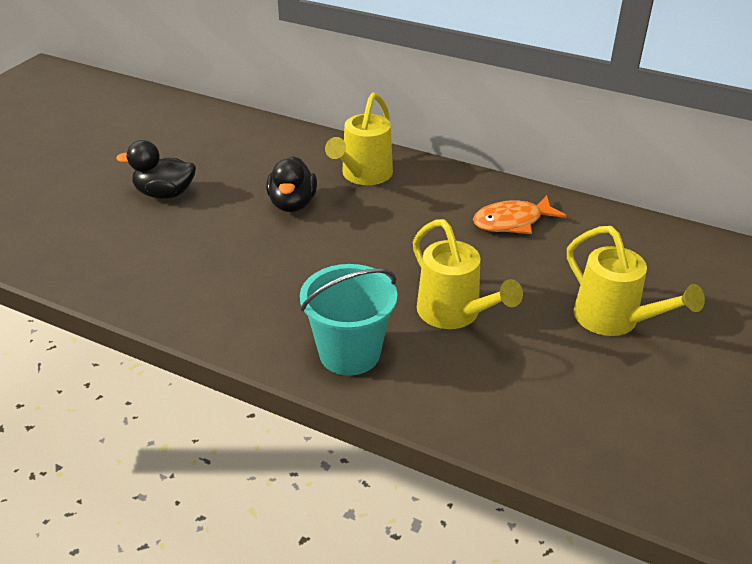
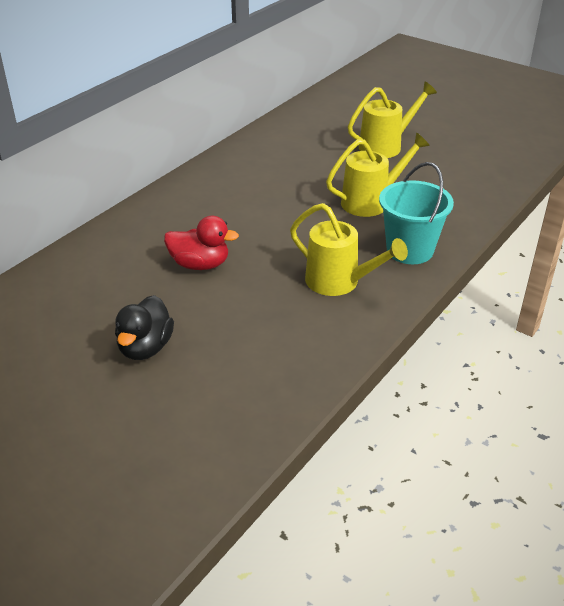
camera: 80 degrees left, 0 degrees up
(292, 204) = (200, 264): black duck -> red duck
(363, 176) = (169, 222): yellow watering can -> yellow watering can (339, 282)
(512, 222) = (266, 163): orange fish -> none

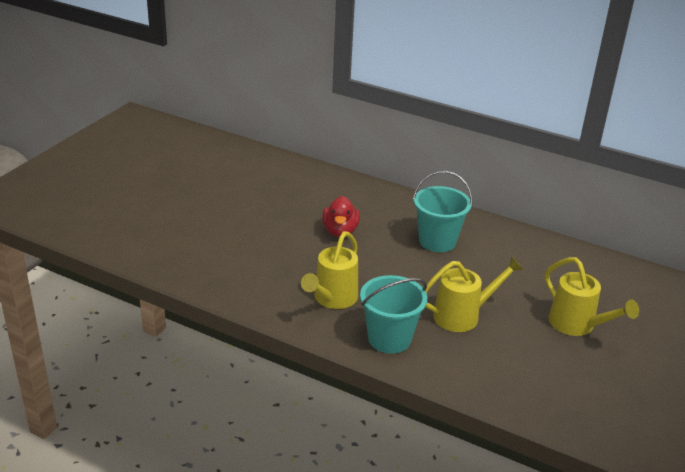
camera: 80 degrees right, 5 degrees down
(145, 348) = (244, 219): black duck -> none
(237, 199) = (437, 241): none -> turquoise bucket
(371, 201) = (463, 316): yellow watering can -> yellow watering can turned 75 degrees counterclockwise

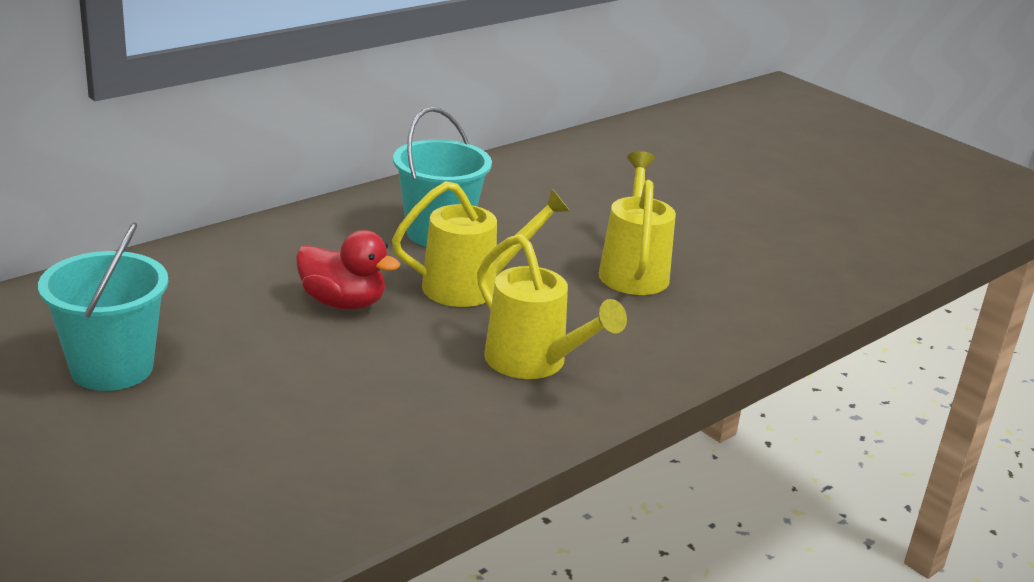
camera: 70 degrees left, 5 degrees down
(389, 339) = (660, 342): turquoise bucket -> turquoise bucket (112, 368)
(577, 325) = (690, 205): yellow watering can -> yellow watering can (472, 287)

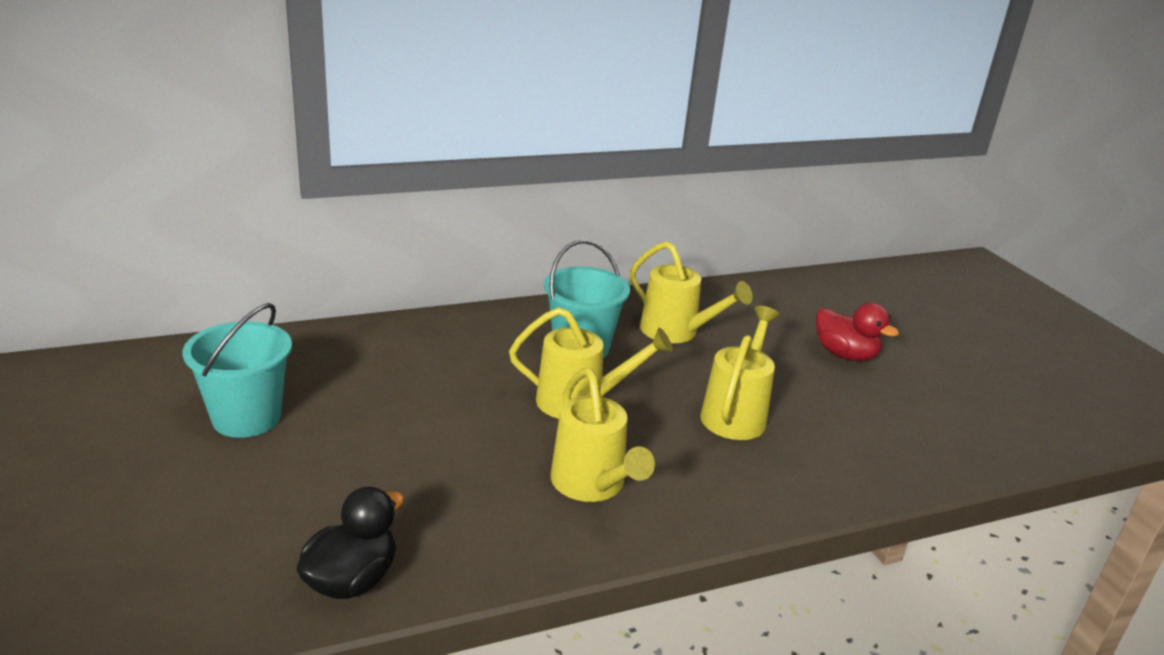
camera: 20 degrees right, 0 degrees up
(343, 303) = (462, 396): red duck -> red duck (845, 355)
(349, 497) = (351, 580): none -> black duck
(528, 201) = (676, 332): none -> yellow watering can

